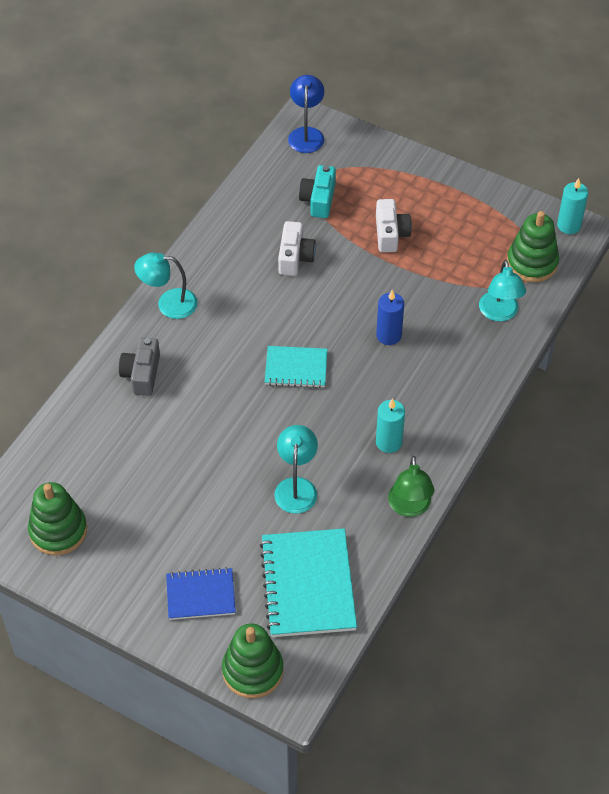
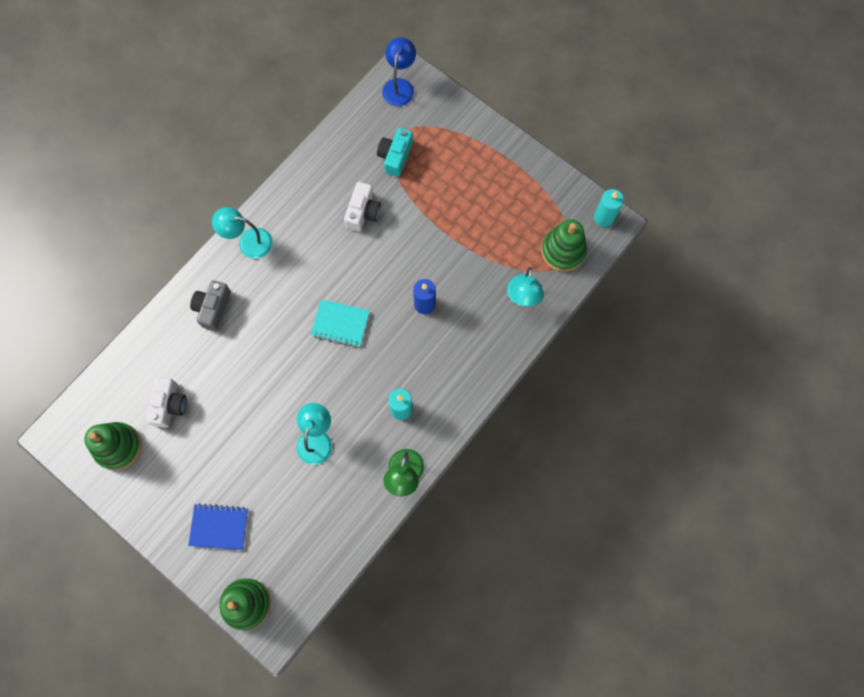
camera: 10 degrees right, 20 degrees up
(307, 585) = (306, 533): turquoise notebook -> none
(390, 234) = (449, 201): white camera -> white camera (169, 405)

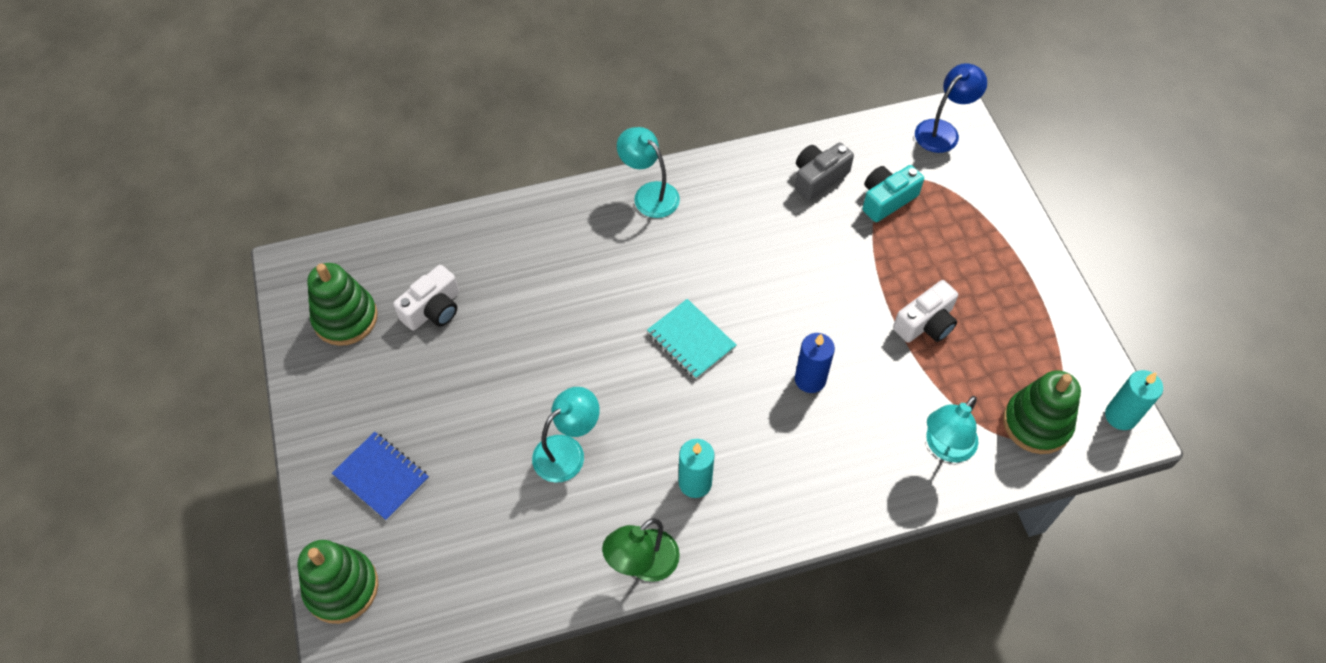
camera: 35 degrees right, 15 degrees down
(213, 308) = (558, 238): grey camera -> grey camera (818, 178)
(363, 212) = (805, 237): white camera -> white camera (926, 323)

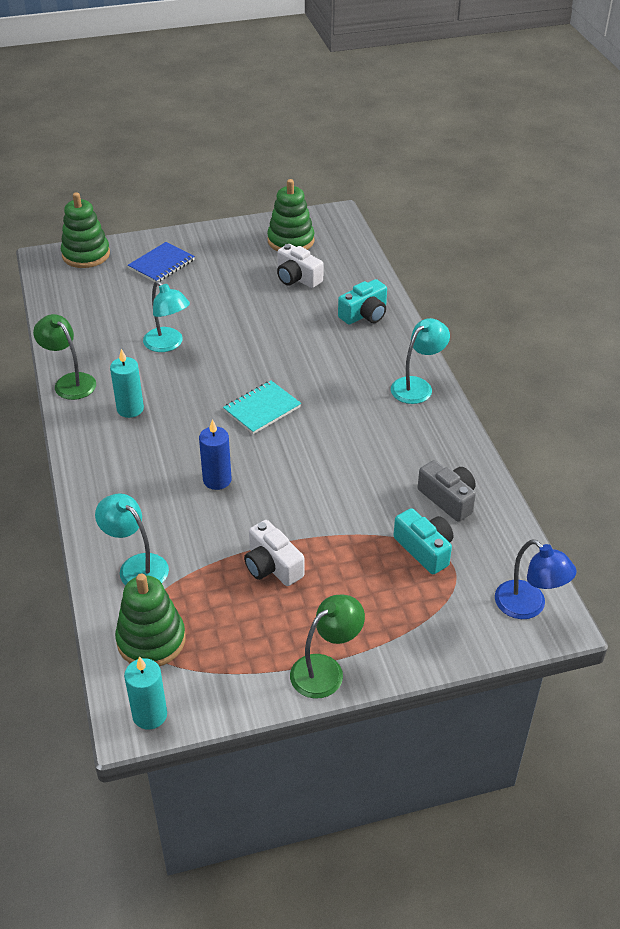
camera: 90 degrees right, 15 degrees down
(516, 238) = (364, 314): none -> turquoise camera
(1040, 278) = (325, 670): none -> green lamp

